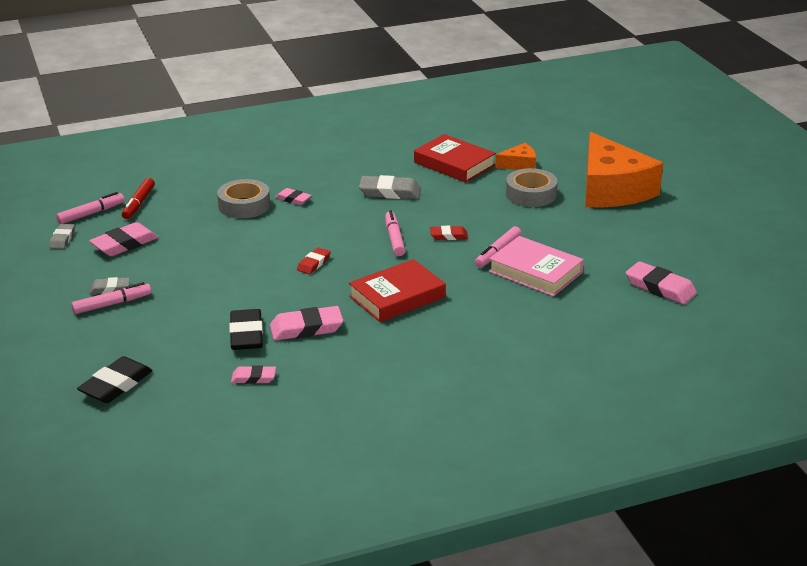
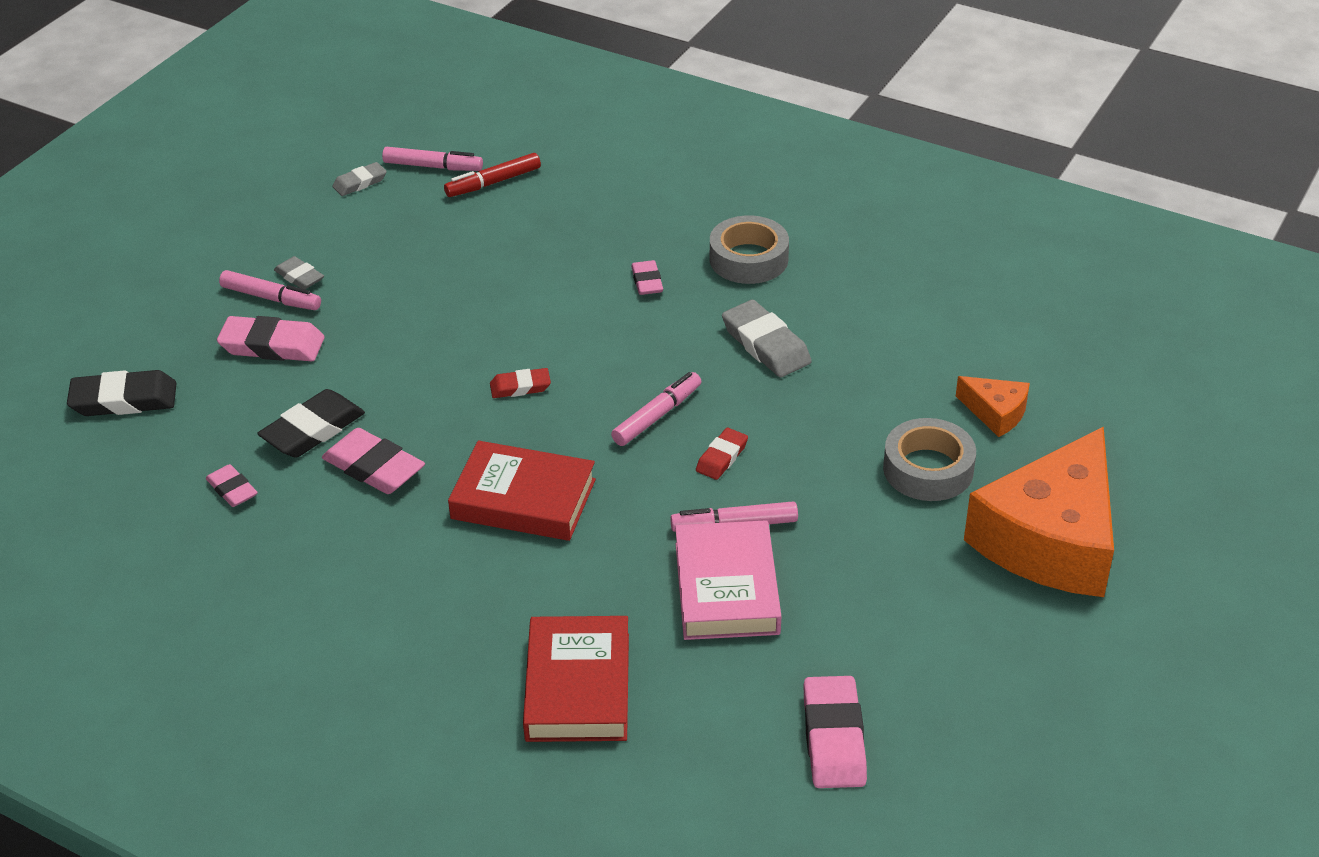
camera: 50 degrees right, 10 degrees up
(124, 244) = (398, 228): pink eraser -> pink eraser (272, 345)
(244, 205) = (584, 255): grey tape -> grey tape (748, 259)
(448, 236) = (722, 457): red eraser -> red eraser turned 75 degrees clockwise
(454, 164) = (914, 355): red book -> red book (578, 686)

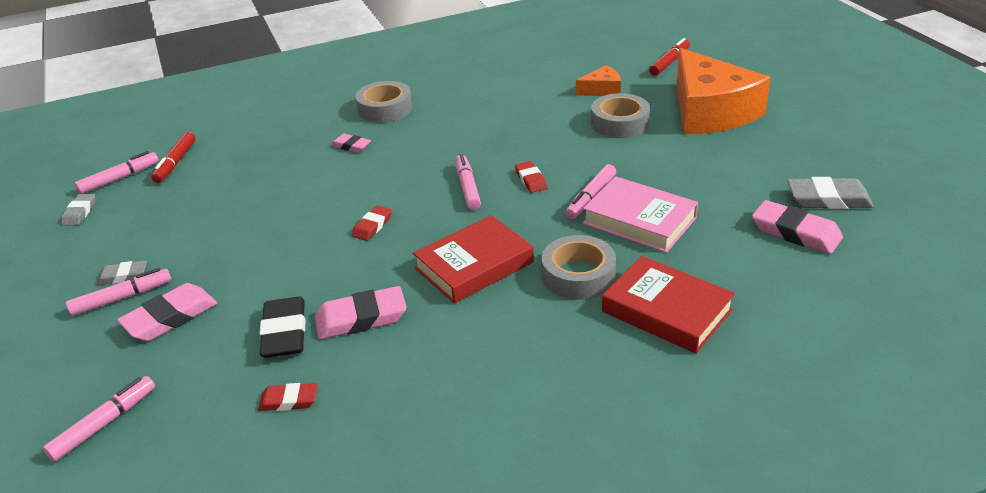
camera: 50 degrees left, 5 degrees down
(124, 400) = (104, 424): black eraser -> pink marker
(232, 489) = (289, 400): pink eraser -> red eraser
(577, 587) = (578, 275): none -> grey tape
(766, 345) = (460, 131): grey eraser -> grey eraser (828, 199)
(1147, 440) = (669, 62): none -> red marker

